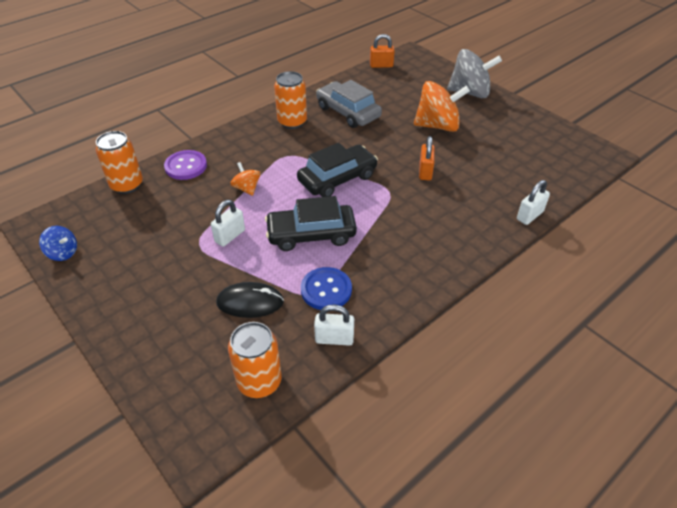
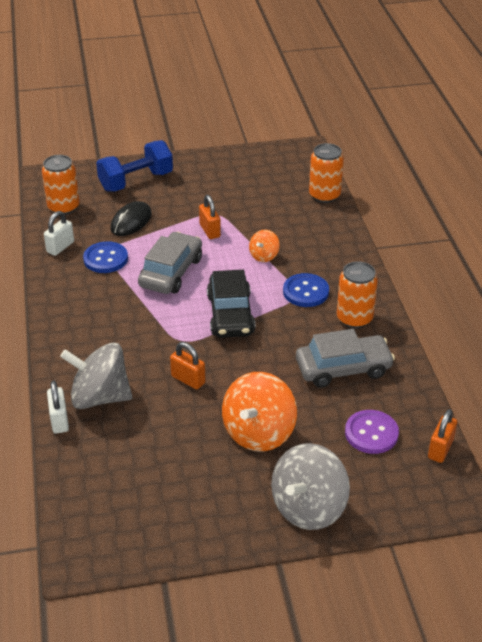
camera: 120 degrees right, 5 degrees down
(63, 253) = (262, 156): blue spinning top -> none
(166, 339) = (136, 181): none -> blue dumbbell
(186, 166) = (327, 231): purple button -> purple button (371, 433)
(230, 236) = (210, 231): white padlock -> orange padlock
(247, 188) = (264, 256): orange spinning top -> orange spinning top turned 120 degrees clockwise
(279, 152) = (305, 292): none -> blue button
(311, 234) = (171, 272): black car -> grey car
(487, 206) = (100, 397): none -> grey spinning top

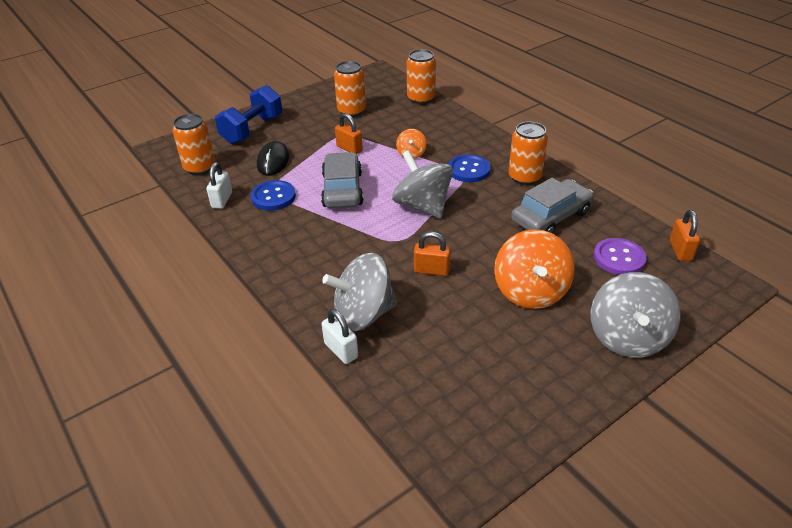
camera: 25 degrees left, 0 degrees up
(230, 314) = (422, 206): black car -> grey spinning top
(244, 189) = (351, 111): none -> orange can

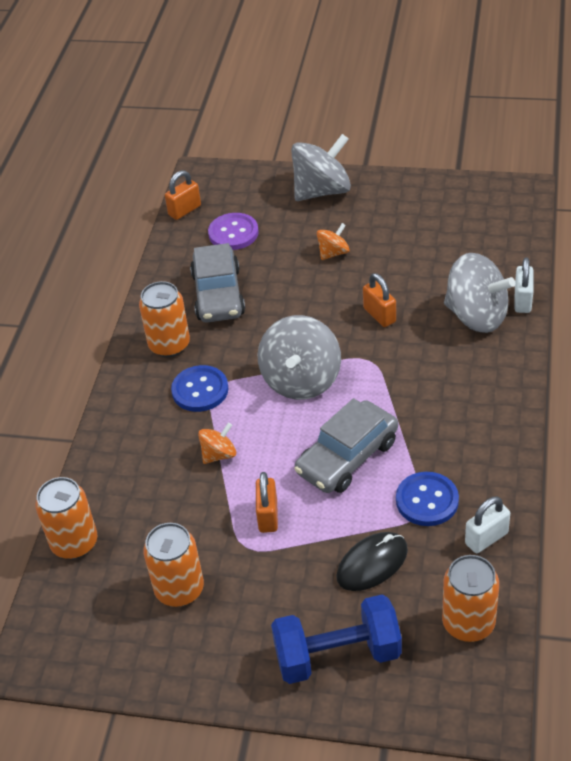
camera: 130 degrees left, 5 degrees up
(530, 291) = (333, 253): orange spinning top -> orange spinning top, size x0.50
(551, 217) = (218, 294): grey car -> grey car turned 105 degrees counterclockwise

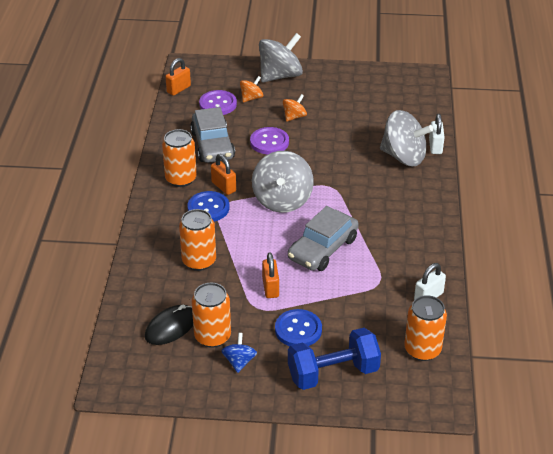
camera: 10 degrees left, 5 degrees down
(74, 543) = (129, 309): orange can -> orange can (199, 261)
(210, 631) = (239, 361): none -> blue spinning top
(219, 454) = (228, 249): orange spinning top -> orange spinning top (251, 98)
(295, 291) = (269, 142): none -> purple button
(372, 563) = (350, 315): black mouse -> black mouse (171, 327)
(379, 315) = (333, 157): orange padlock -> orange padlock (223, 187)
(427, 500) = (383, 274): blue button -> blue button (298, 330)

